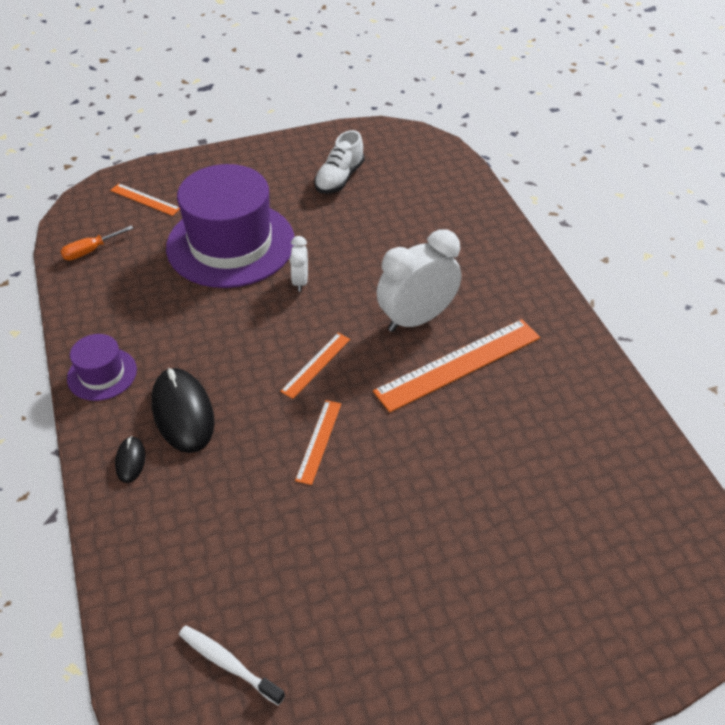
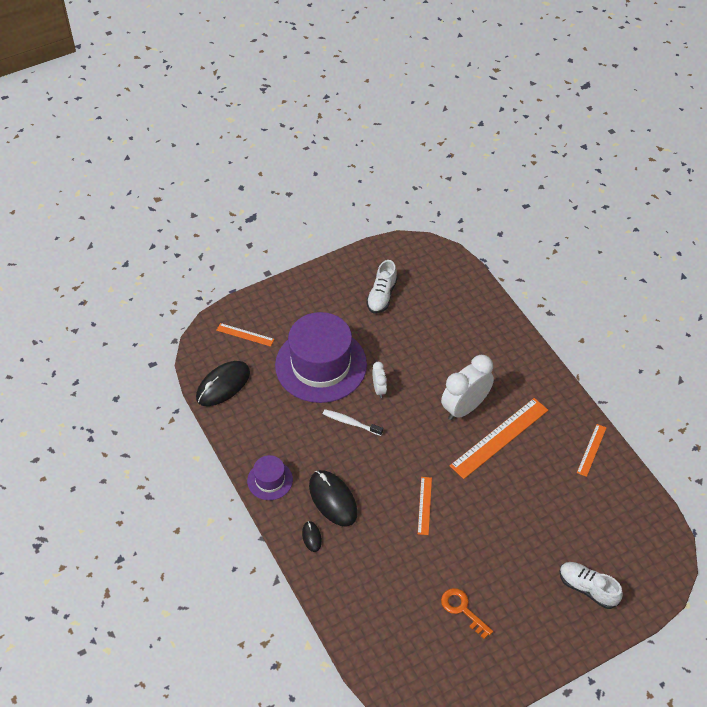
camera: 10 degrees left, 5 degrees up
(90, 251) = (223, 385): orange screwdriver -> black mouse
(228, 663) = (411, 647): white toothbrush -> white toothbrush (351, 423)
(316, 365) = (408, 452): orange ruler -> orange ruler (591, 450)
(334, 613) = (462, 609): none -> orange key
(559, 613) = (588, 588): none -> white shoe

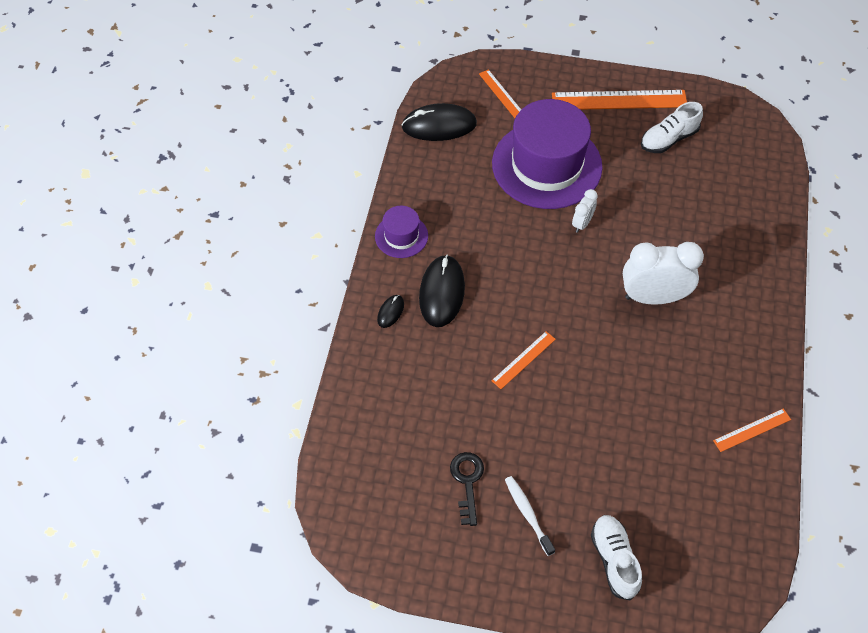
camera: 40 degrees right, 5 degrees up
(351, 423) = (525, 235): white toothbrush -> white toothbrush (527, 514)
(462, 609) = (467, 482): orange key -> black key
(499, 437) = (662, 350): orange ruler -> orange ruler (619, 100)

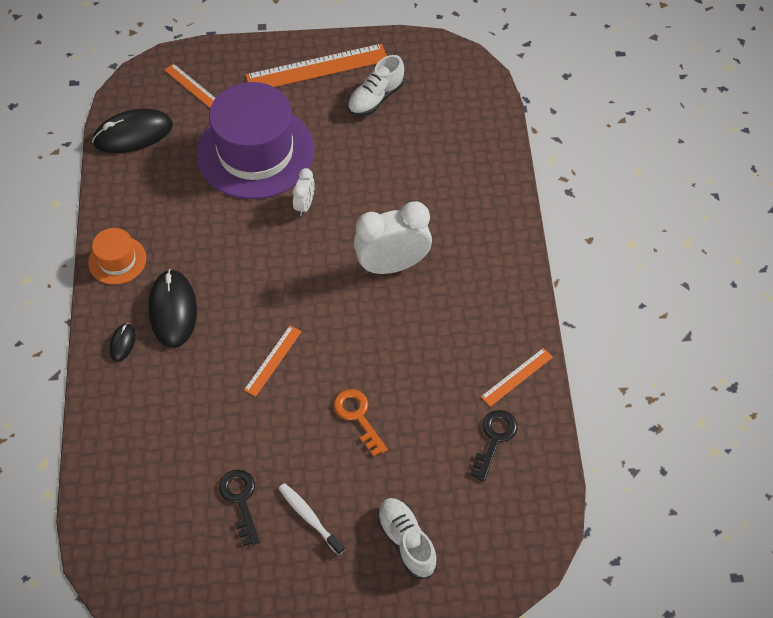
camera: 15 degrees left, 0 degrees up
(401, 236) = (117, 260): purple hat -> orange hat
(592, 431) = (358, 417): none -> orange key
(718, 484) = (494, 439): none -> black key

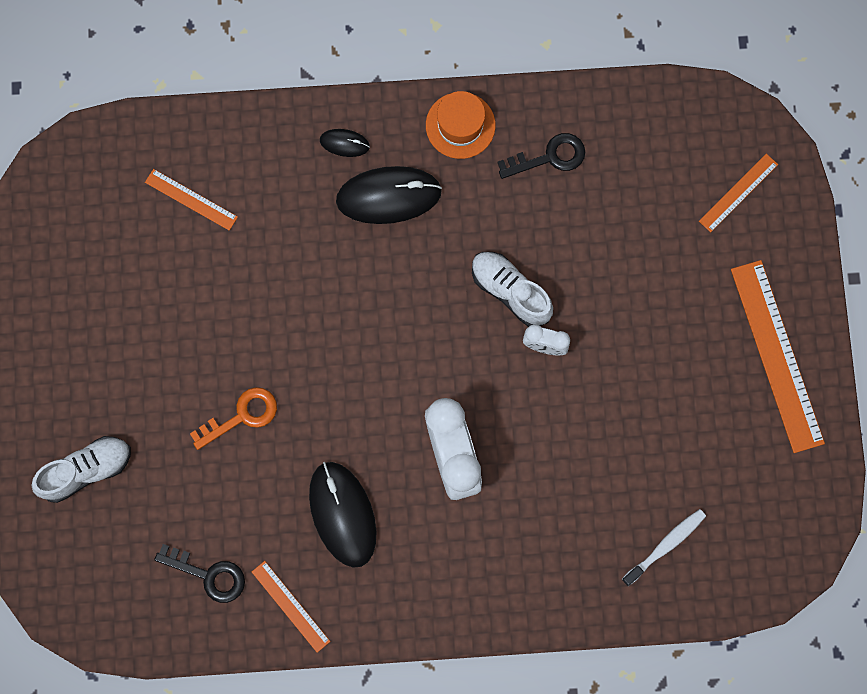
camera: 90 degrees right, 20 degrees up
(133, 134) = (655, 125): black mouse -> black mouse (342, 514)
(240, 500) = (142, 288): black key -> black key (549, 157)
(255, 152) = (629, 280): purple hat -> none
(273, 360) = (318, 316): orange ruler -> orange ruler (191, 199)
(309, 517) = (119, 364): white toothbrush -> white toothbrush (665, 545)
(376, 98) = (725, 436): white shoe -> white shoe (510, 291)

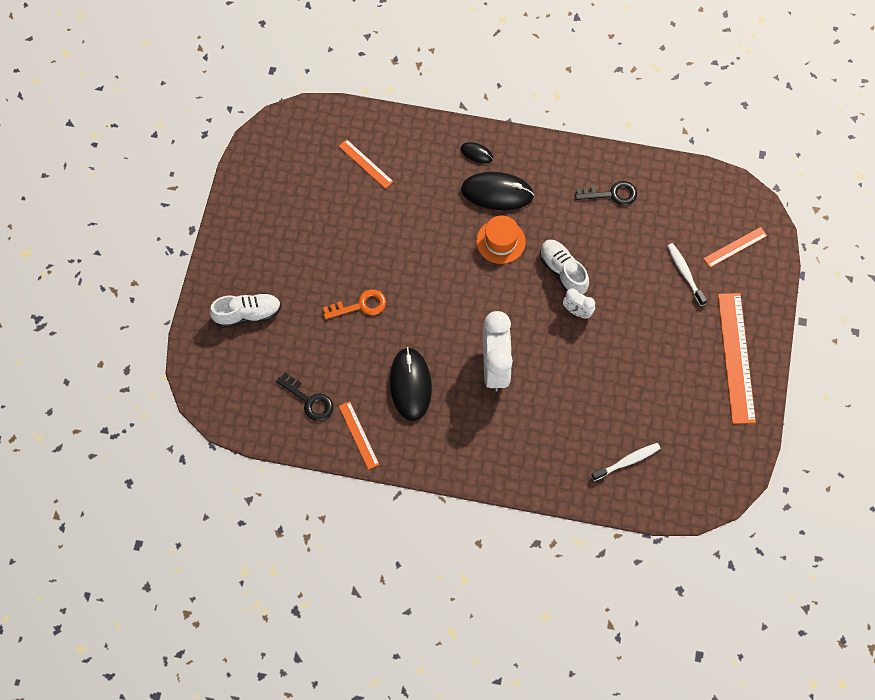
camera: 15 degrees right, 10 degrees down
(460, 125) = (557, 160): orange hat -> orange hat (500, 241)
(679, 250) = (685, 273): none -> white toothbrush

